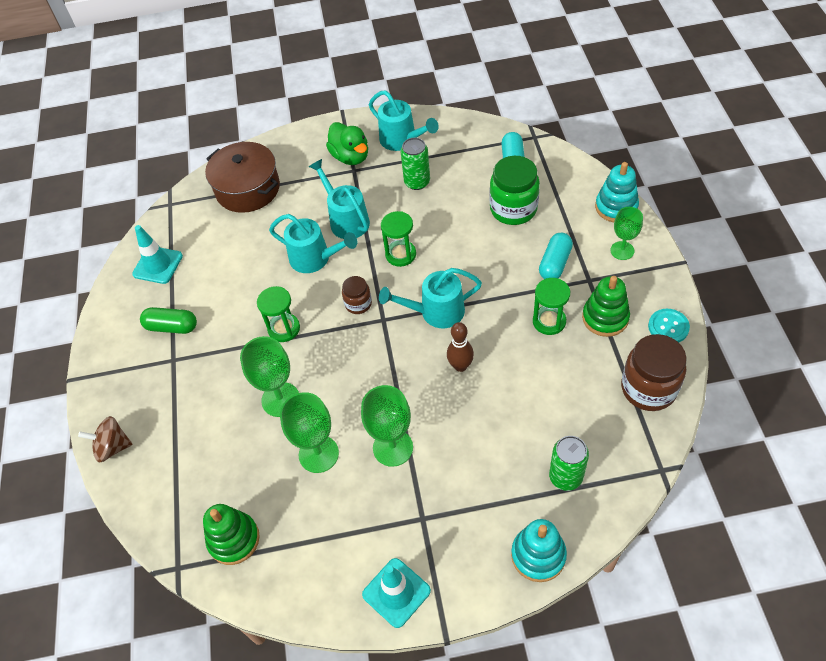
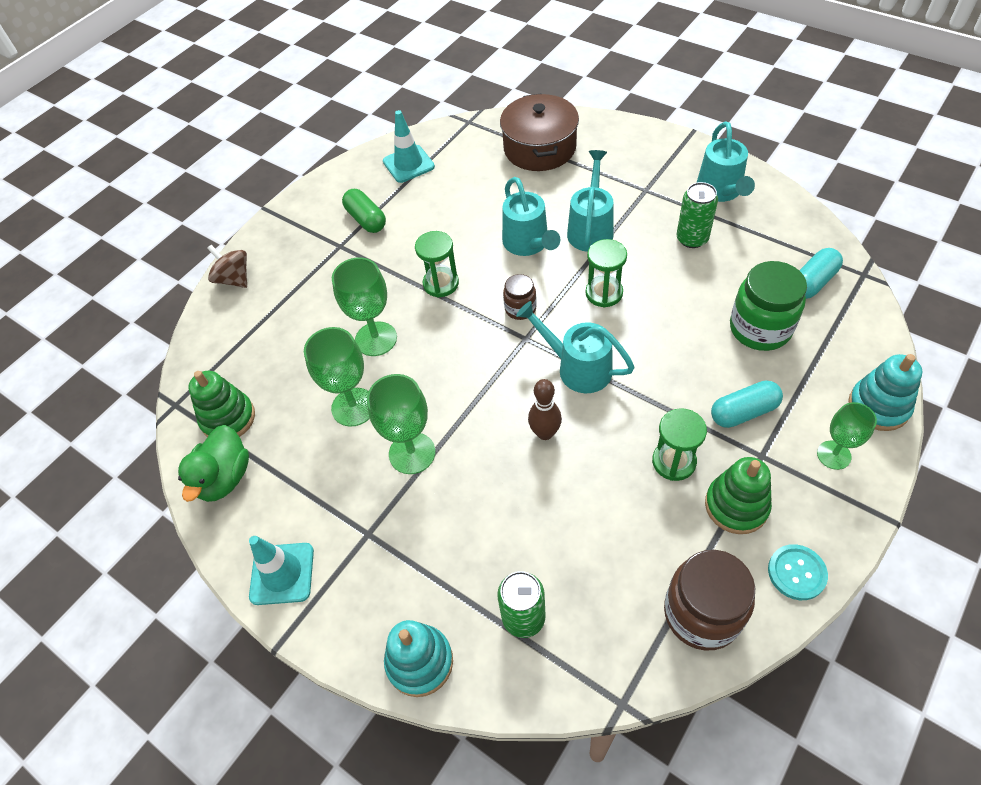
camera: 45 degrees right, 0 degrees up
(350, 157) = (656, 176): green duck -> green duck (224, 478)

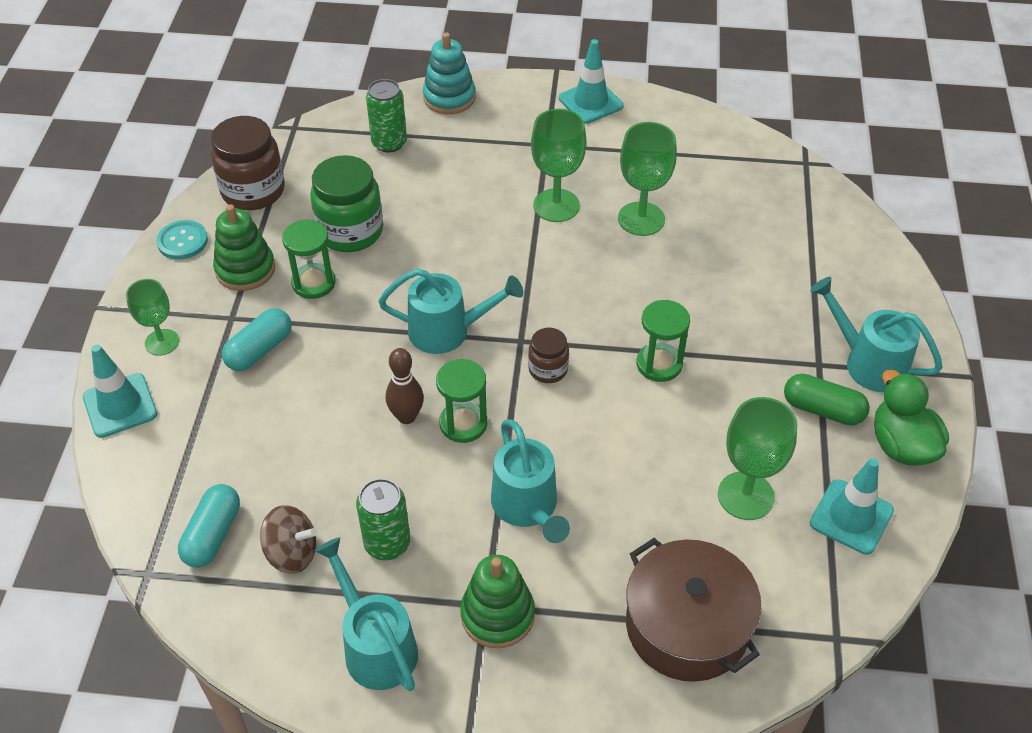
camera: 145 degrees right, 5 degrees down
(224, 478) = (699, 134): green duck -> green duck (901, 445)
(228, 418) = (745, 170): green stacking toy -> green stacking toy (497, 615)
(234, 279) = (892, 283): brown spinning top -> brown spinning top (292, 553)
(376, 339) = (677, 282): green goblet -> green goblet (745, 496)
(528, 244) = (593, 454): turquoise watering can -> turquoise watering can (867, 362)
(545, 433) = (446, 263): brown bowling pin -> brown bowling pin (406, 416)
(760, 329) = (264, 447): green jar -> green jar (350, 231)
(878, 406) = (120, 406): turquoise stacking toy -> turquoise traffic cone

